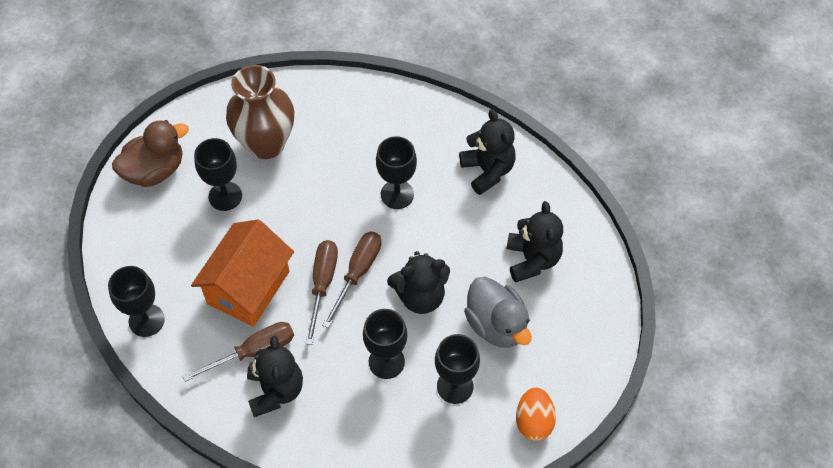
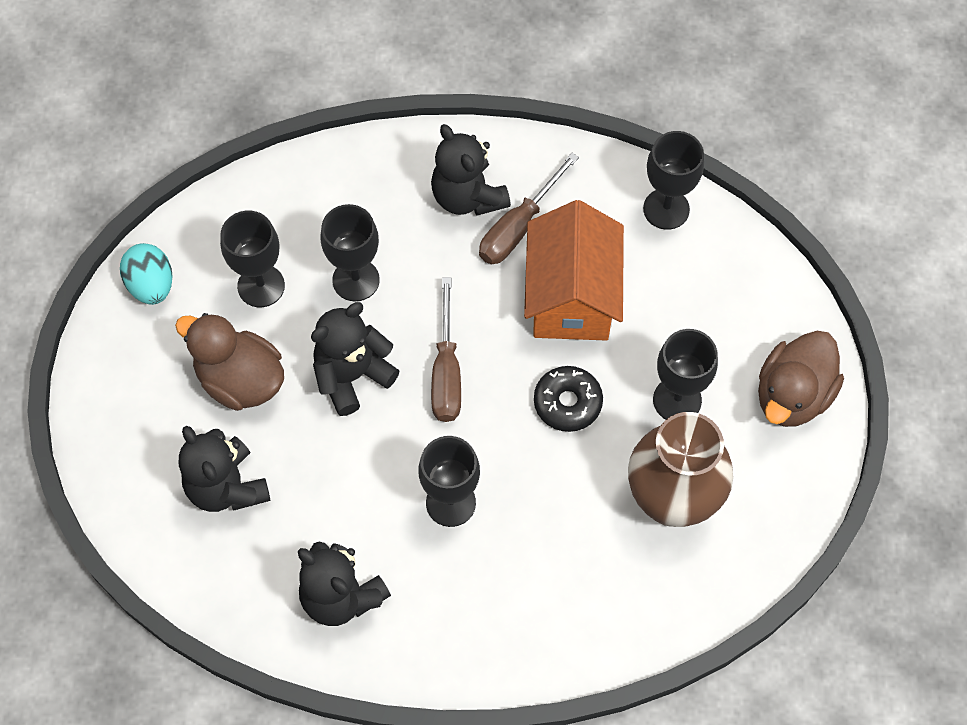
camera: 155 degrees right, 5 degrees up
(292, 222) = (567, 403): none -> black donut
(322, 284) = (483, 339): brown screwdriver -> none
(496, 325) = (240, 380): grey duck -> brown duck
(534, 421) = (151, 285): orange egg -> turquoise egg

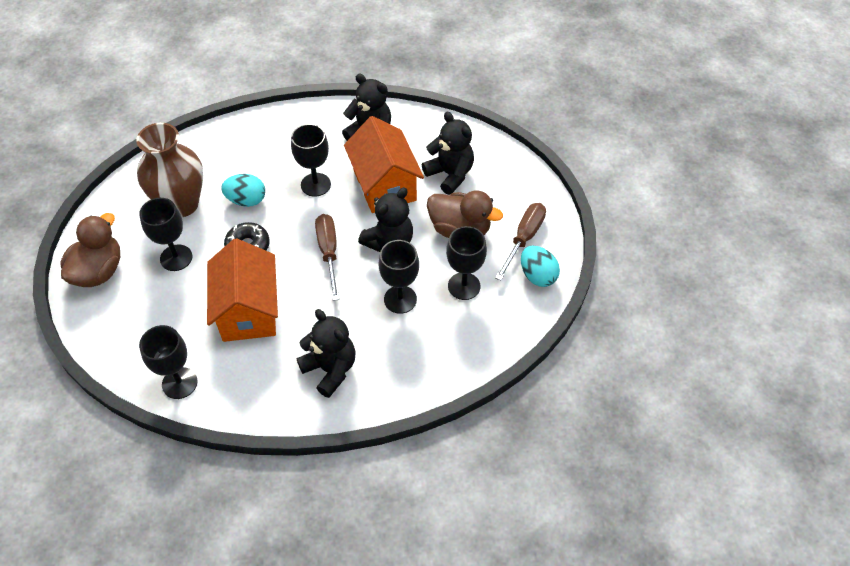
camera: 170 degrees right, 10 degrees down
(338, 483) = (384, 185): none -> orange house
(518, 227) = (290, 353): brown screwdriver -> brown screwdriver (524, 238)
(566, 490) = (246, 200): none -> turquoise egg

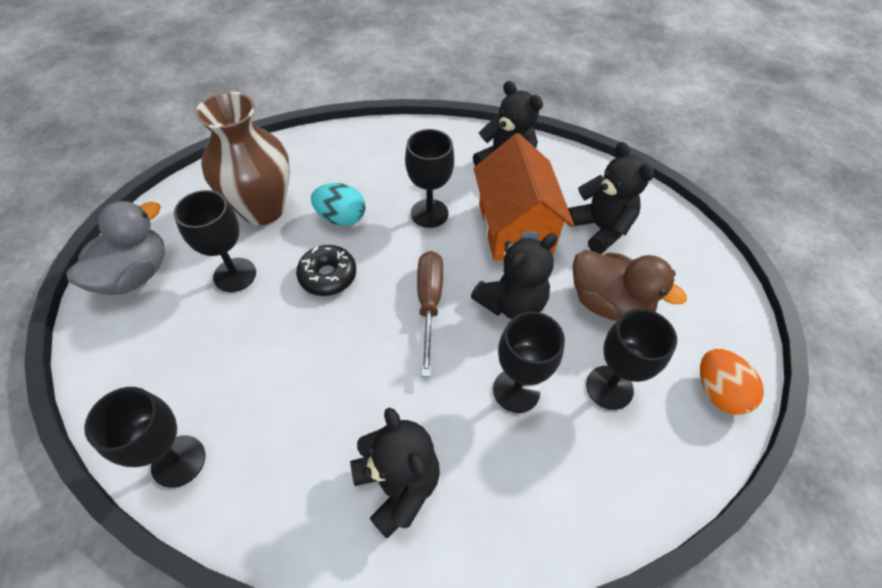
camera: 10 degrees right, 0 degrees up
(98, 271) = (135, 275): brown duck -> grey duck
(248, 311) = (305, 366): orange house -> none
(524, 238) = (697, 332): brown screwdriver -> none
(537, 275) = (717, 392): turquoise egg -> orange egg

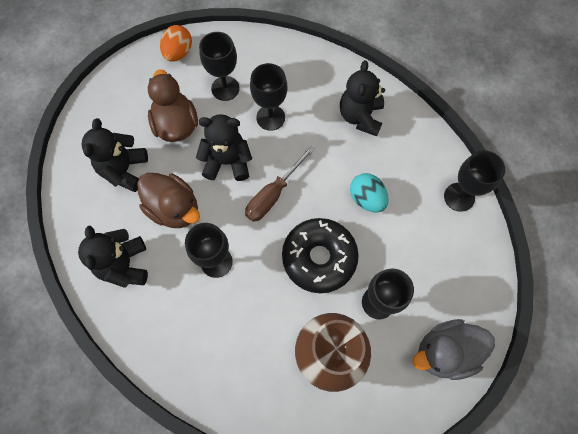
camera: 140 degrees left, 15 degrees up
(328, 276) = (319, 258): black donut -> black donut, size x1.65
(341, 218) = (278, 303): turquoise egg -> turquoise egg (366, 199)
(514, 228) = (174, 209): orange house -> brown duck

